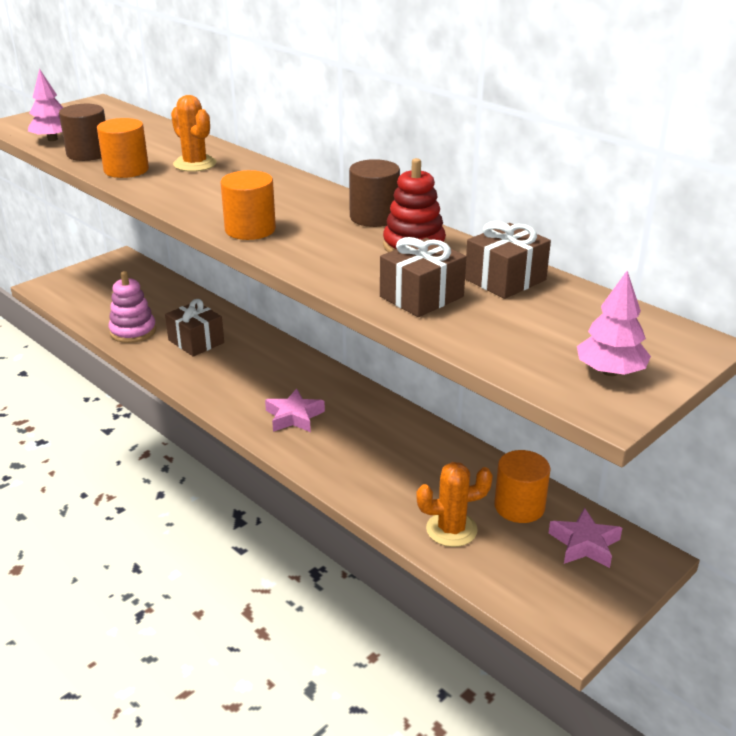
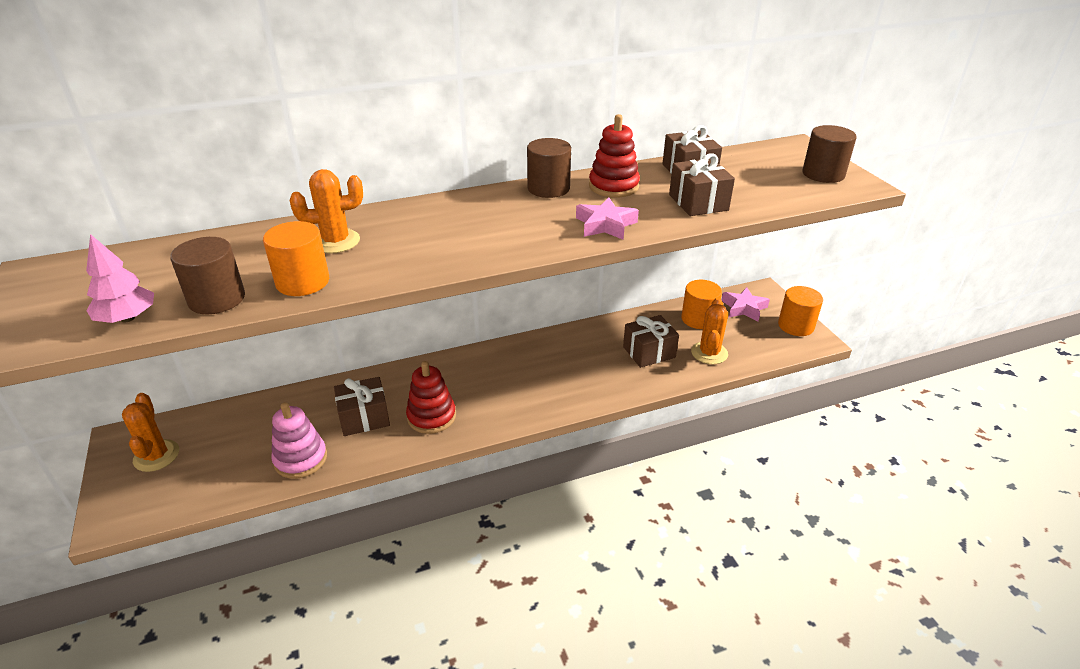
camera: 65 degrees left, 5 degrees up
(109, 277) = (156, 456): none -> orange cactus
(216, 373) = (431, 416): none -> red stacking toy
(250, 229) = (526, 242): orange cylinder -> orange cylinder (796, 326)
(294, 416) = (533, 388): pink star -> pink star (605, 225)
(414, 480) = (649, 352): none -> brown gift
(610, 372) = (823, 174): pink tree -> brown cylinder

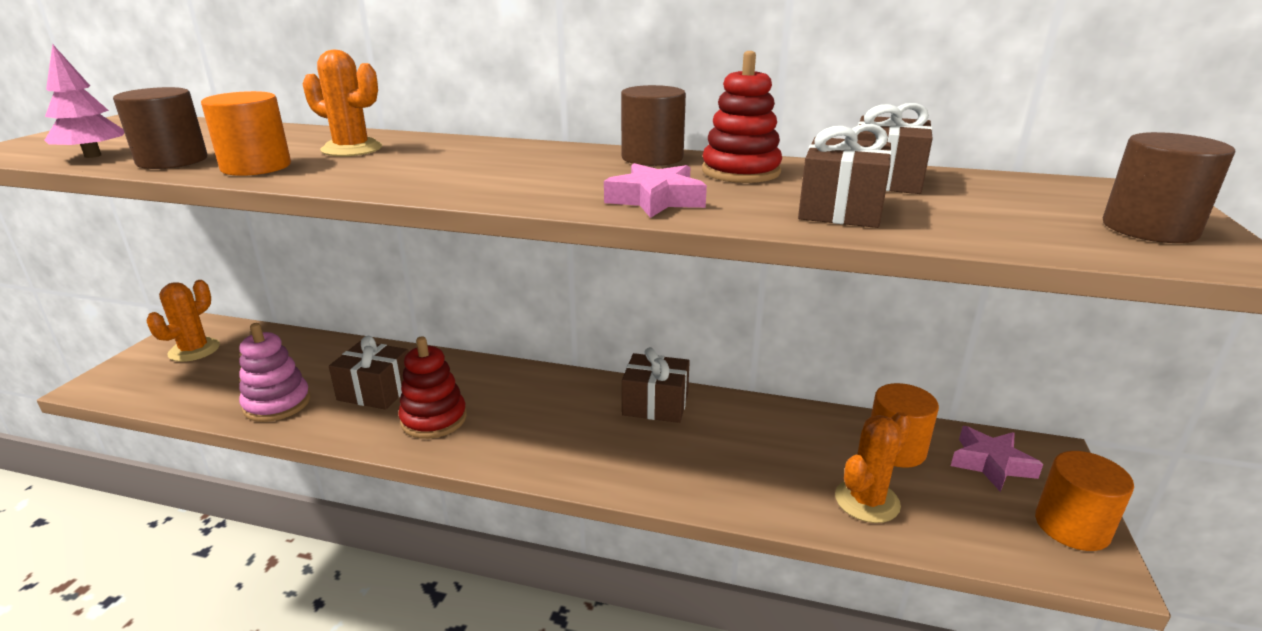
camera: 35 degrees right, 10 degrees down
(649, 352) = (772, 461): brown gift -> brown gift (655, 404)

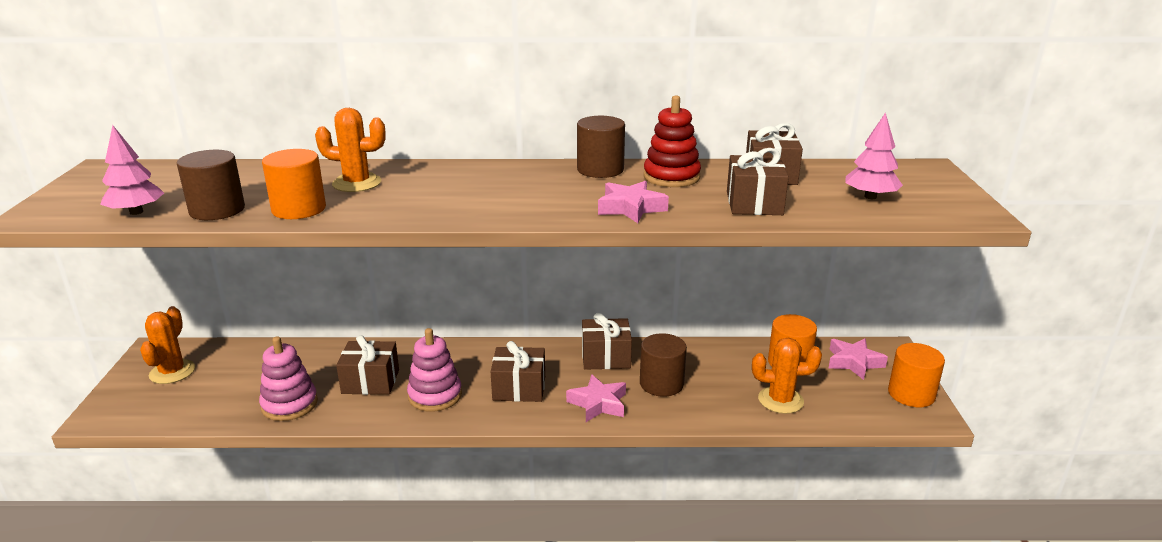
camera: 15 degrees left, 0 degrees up
(434, 419) = (435, 395): red stacking toy -> pink stacking toy
(533, 426) = (519, 388): none -> brown gift
(618, 462) = (598, 403): none -> pink star
(867, 501) = (780, 400): orange cactus -> orange cactus turned 60 degrees clockwise
(1034, 217) = (870, 197): none -> pink tree
(1149, 228) = (935, 198): brown cylinder -> brown cylinder (661, 384)

